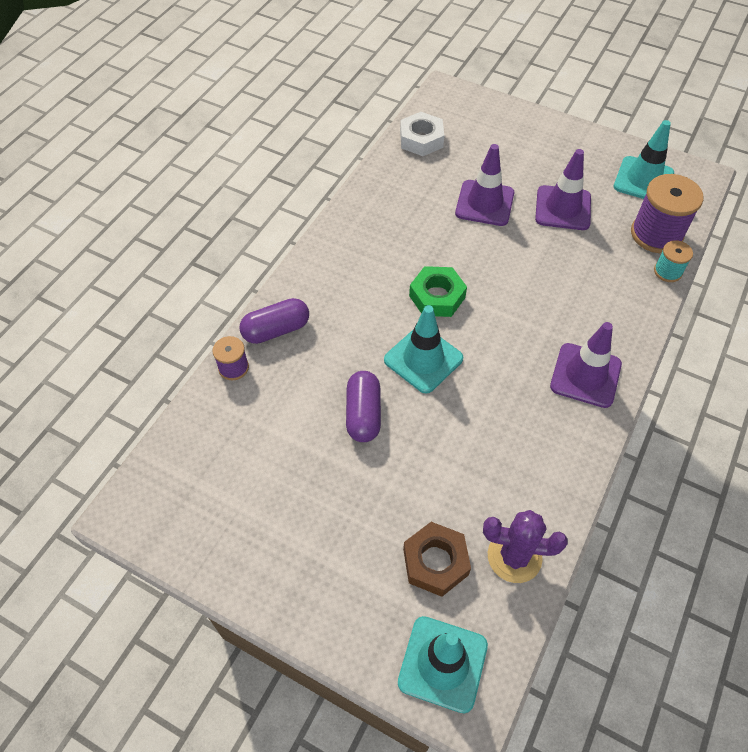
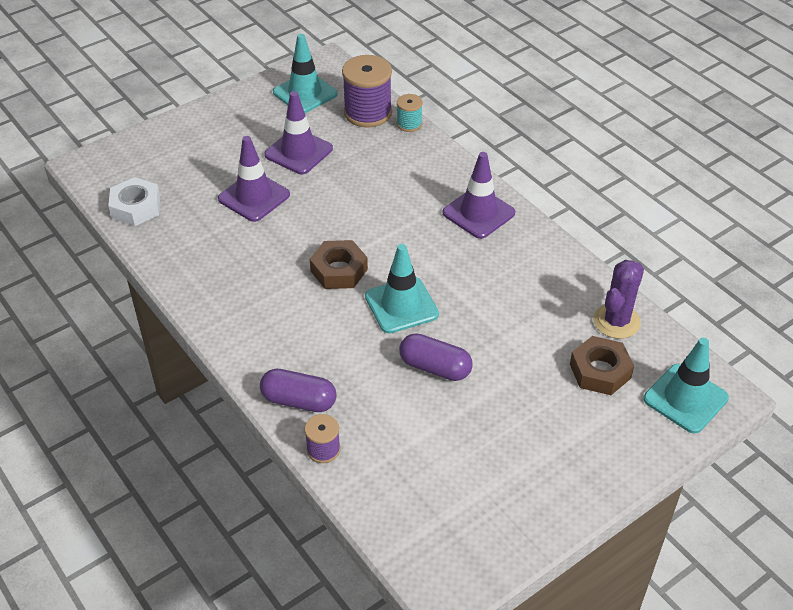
camera: 65 degrees left, 10 degrees down
(276, 330) = (299, 400): purple capsule -> purple capsule turned 75 degrees counterclockwise
(437, 297) = (339, 270): green nut -> brown nut

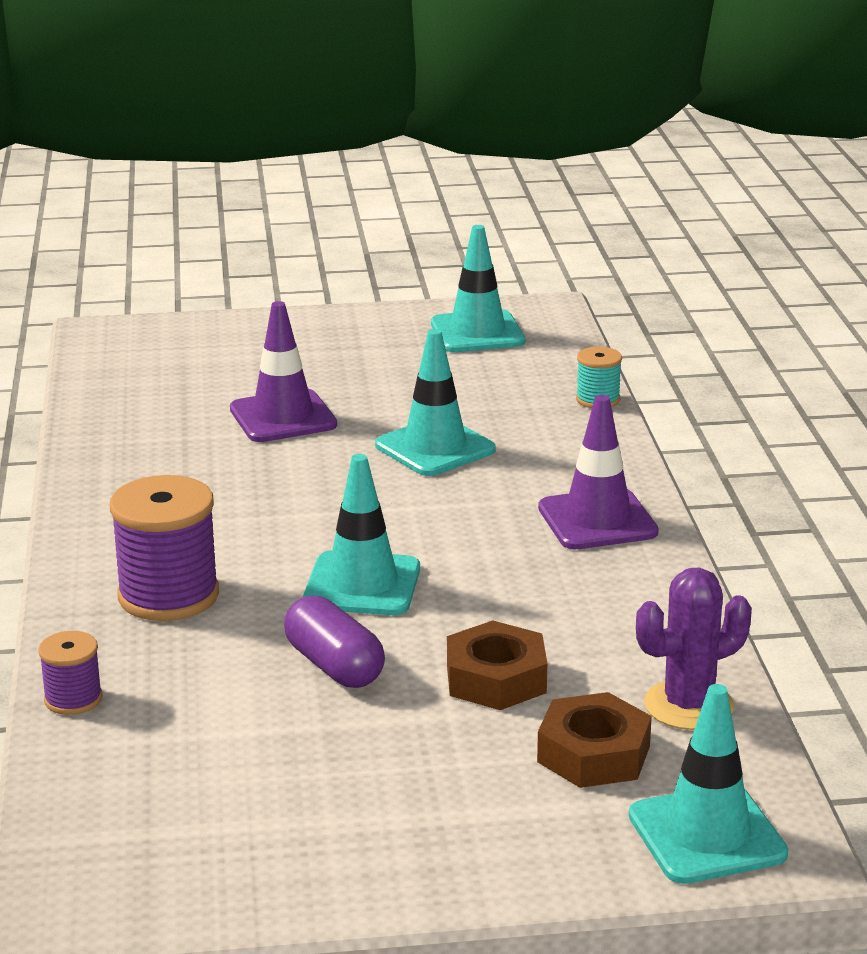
camera: 30 degrees right, 20 degrees down
(136, 207) = (116, 387): white nut -> none
(298, 152) = (399, 388): purple traffic cone -> none
(299, 400) = (100, 638): purple capsule -> none
(339, 270) = (314, 522): brown nut -> brown nut (496, 679)
(355, 190) = (435, 448): none -> turquoise traffic cone
(367, 113) = (547, 373): purple spool -> purple spool (168, 595)

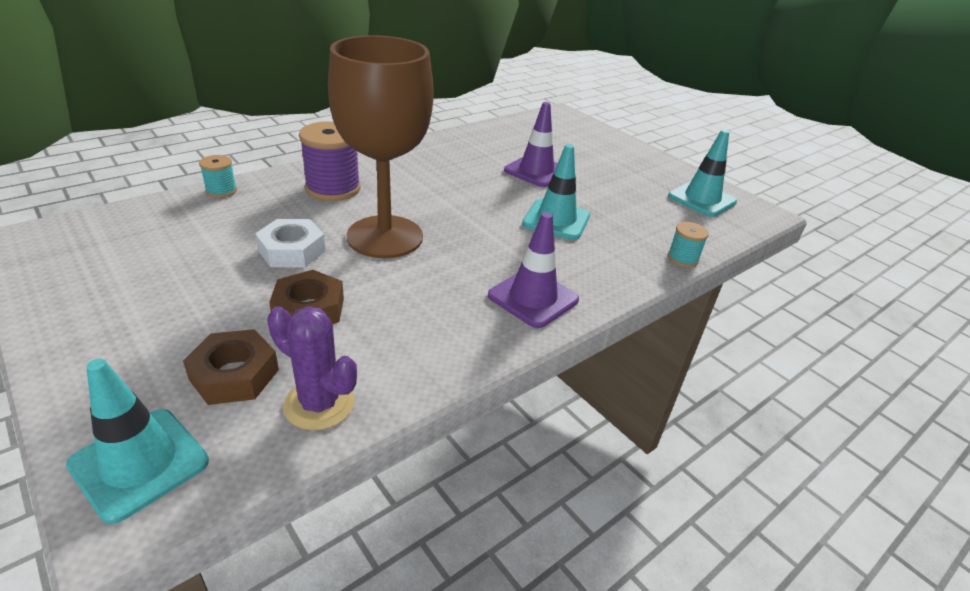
camera: 55 degrees right, 10 degrees up
(73, 699) = (221, 191): purple spool -> turquoise spool
(334, 666) = (292, 251): purple capsule -> white nut
(362, 585) = (385, 237): turquoise traffic cone -> brown goblet

